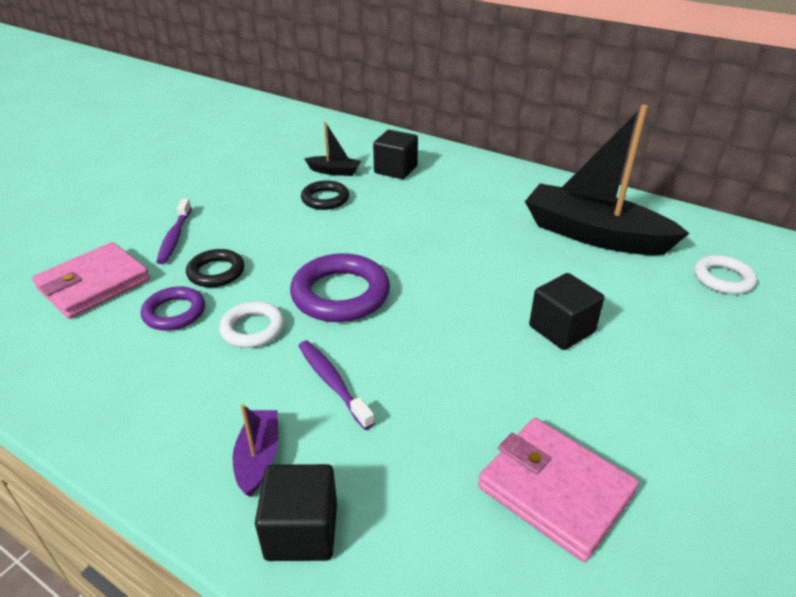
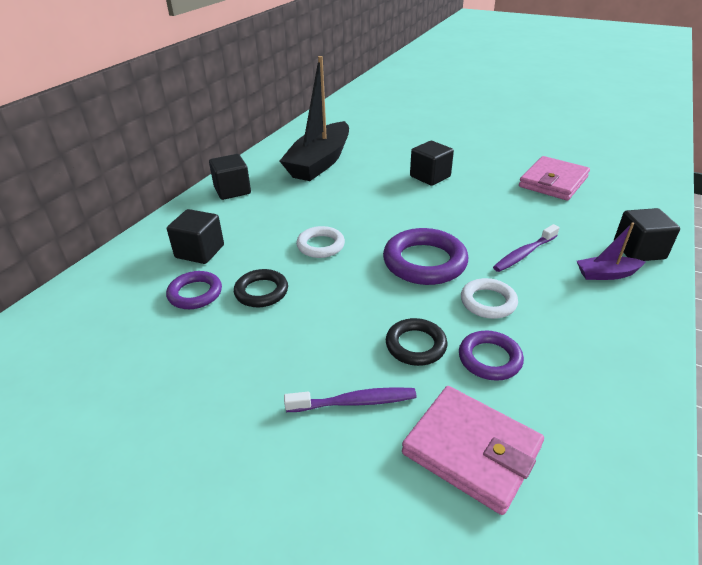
camera: 95 degrees left, 0 degrees up
(334, 171) = (195, 293): black boat -> purple ring
(511, 180) = (232, 190): none -> black cube
(723, 279) = (363, 131): white ring -> white ring (320, 245)

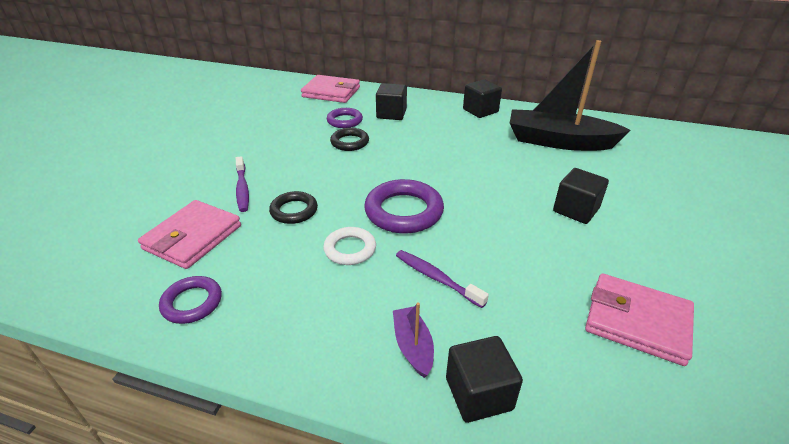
camera: 80 degrees right, 0 degrees up
(83, 304) = (331, 92): none -> pink wallet
(320, 245) = (413, 158): white ring -> none
(489, 359) = (277, 248): purple ring -> purple ring (192, 303)

